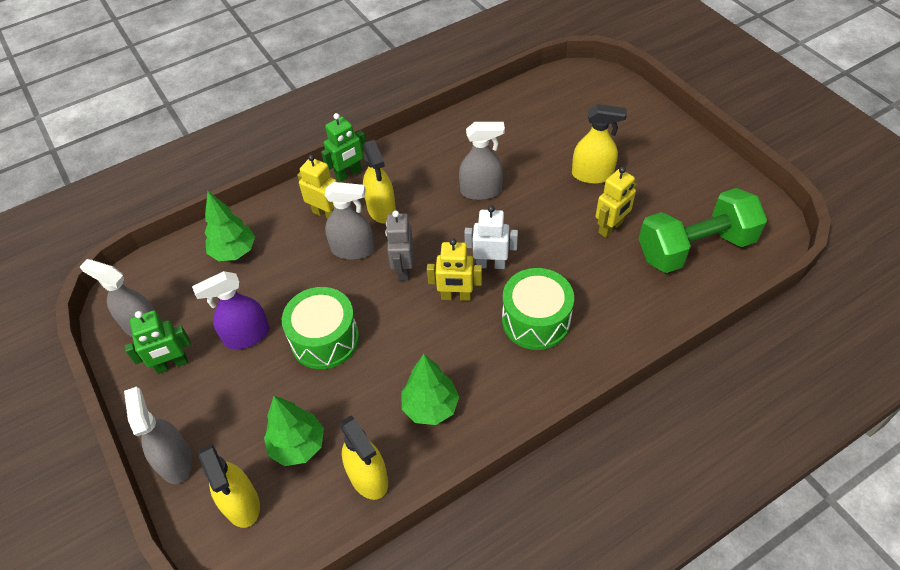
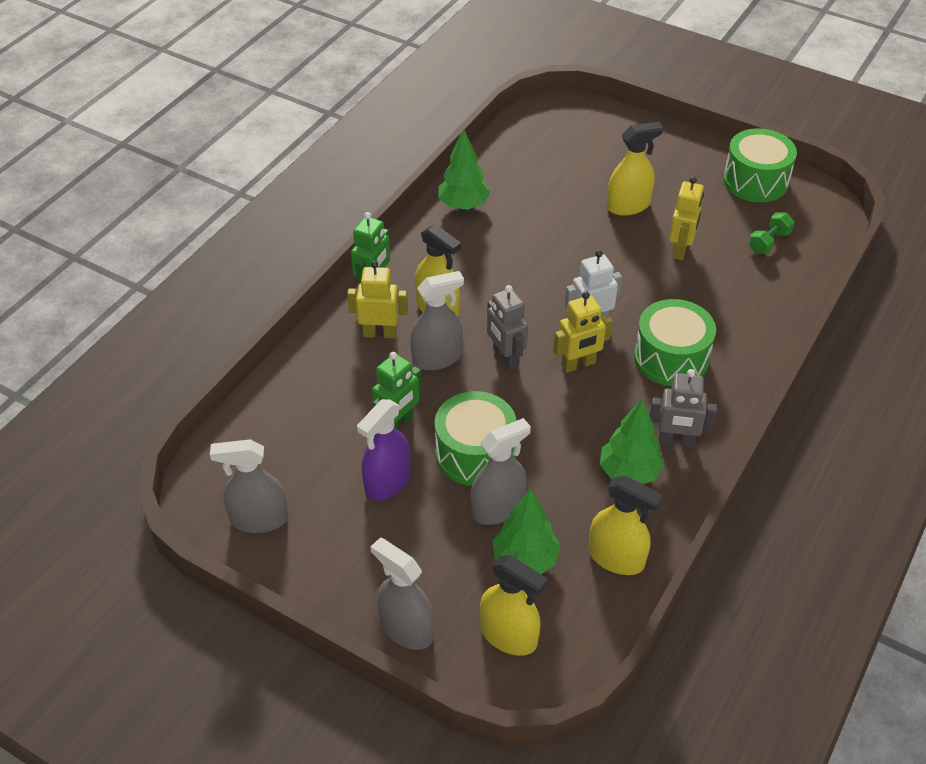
camera: 30 degrees left, 5 degrees down
(172, 365) = (325, 542): green robot -> green robot (398, 424)
(234, 252) = (304, 406): green tree -> green tree (463, 205)
(481, 191) = (529, 256): grey spray bottle -> grey spray bottle (498, 508)
(488, 396) = (676, 441): none -> grey robot
(695, 248) = (769, 242): green dumbbell -> green dumbbell, size x0.42
(721, 188) = (755, 181): none -> green drum

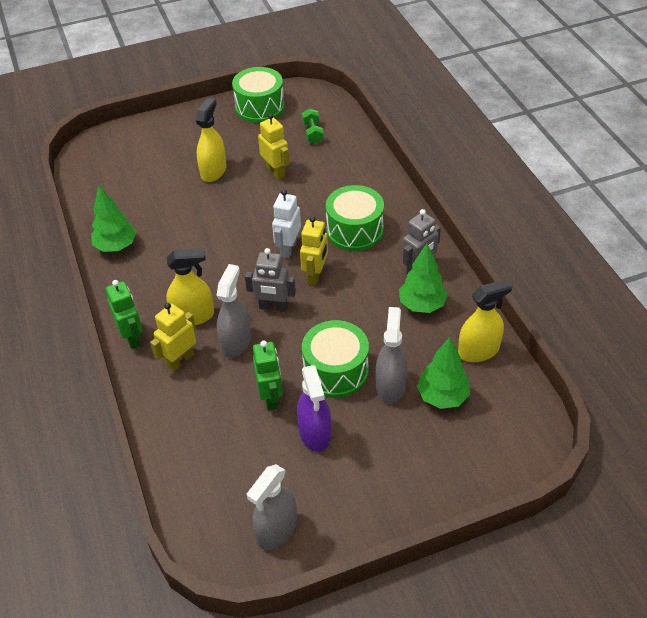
camera: 50 degrees left, 0 degrees up
(406, 628) = (443, 493): grey spray bottle -> none
(509, 635) = (492, 440): yellow spray bottle -> none

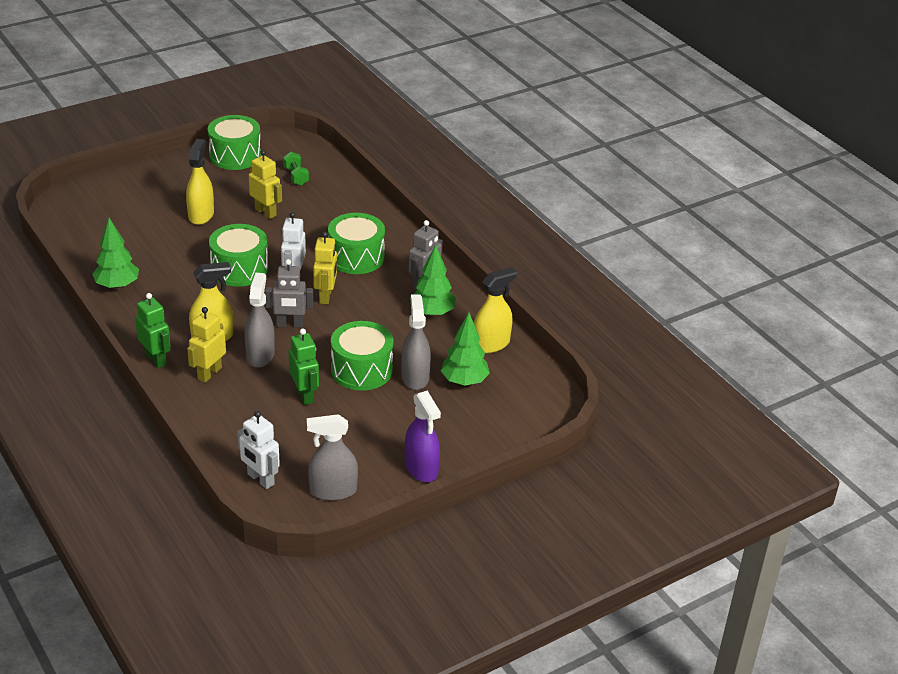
camera: 15 degrees left, 10 degrees down
(203, 504) = (260, 479): none -> white robot
(237, 236) = (239, 269): none -> green drum
(276, 530) = (333, 491): grey spray bottle -> grey spray bottle turned 60 degrees clockwise
(315, 433) = (352, 418): purple spray bottle -> purple spray bottle (421, 468)

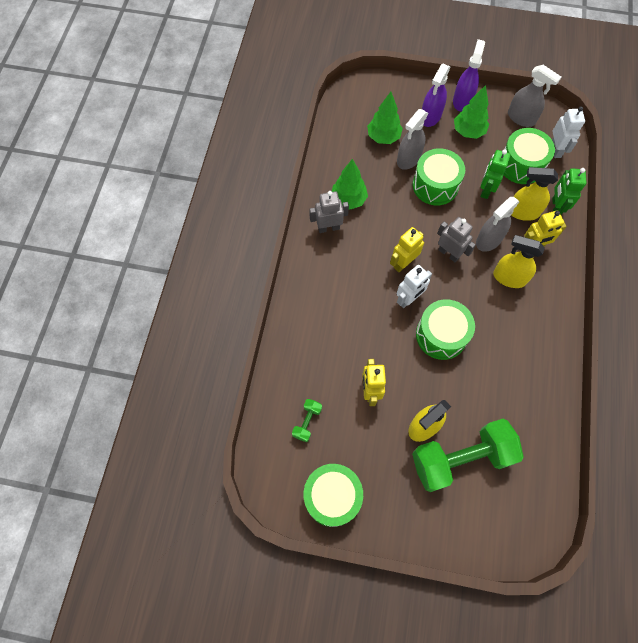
camera: 135 degrees left, 30 degrees up
(117, 286) = (545, 382): green tree -> green tree (468, 132)
(154, 213) = (460, 458): none -> green dumbbell
(156, 359) = (560, 283): green robot -> green robot (556, 207)
(356, 257) = (348, 287): green drum -> green drum (521, 165)
(438, 430) = (430, 116): none -> purple spray bottle
(491, 344) = (339, 152): yellow spray bottle -> yellow spray bottle (523, 212)

